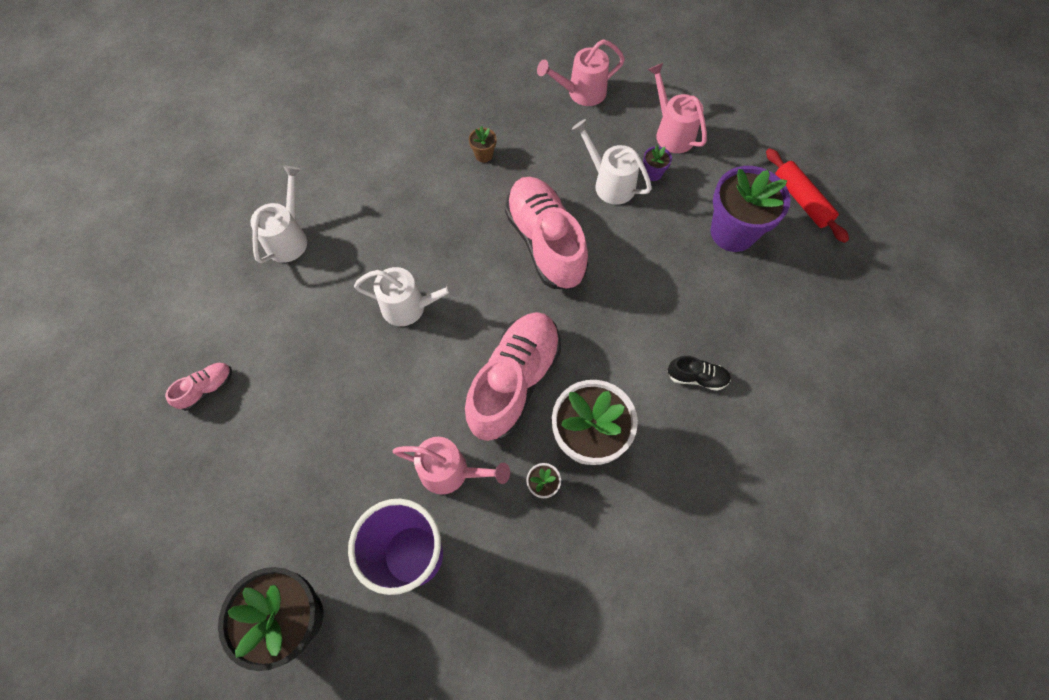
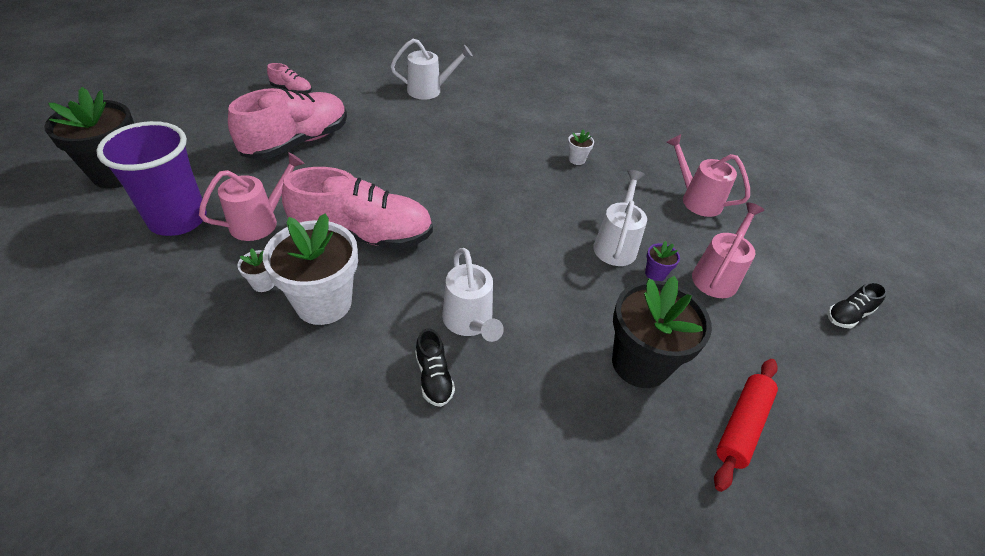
camera: 60 degrees right, 20 degrees down
(410, 307) = (405, 159): white watering can -> white watering can (470, 323)
(451, 472) = (261, 221): pink watering can -> pink watering can turned 120 degrees counterclockwise
(484, 155) = (577, 159): brown flower pot -> white flower pot
(545, 243) = (518, 218): pink shoe -> pink shoe (297, 142)
(732, 232) = (640, 363): purple flower pot -> black flower pot
(739, 76) = (847, 315): none -> black shoe

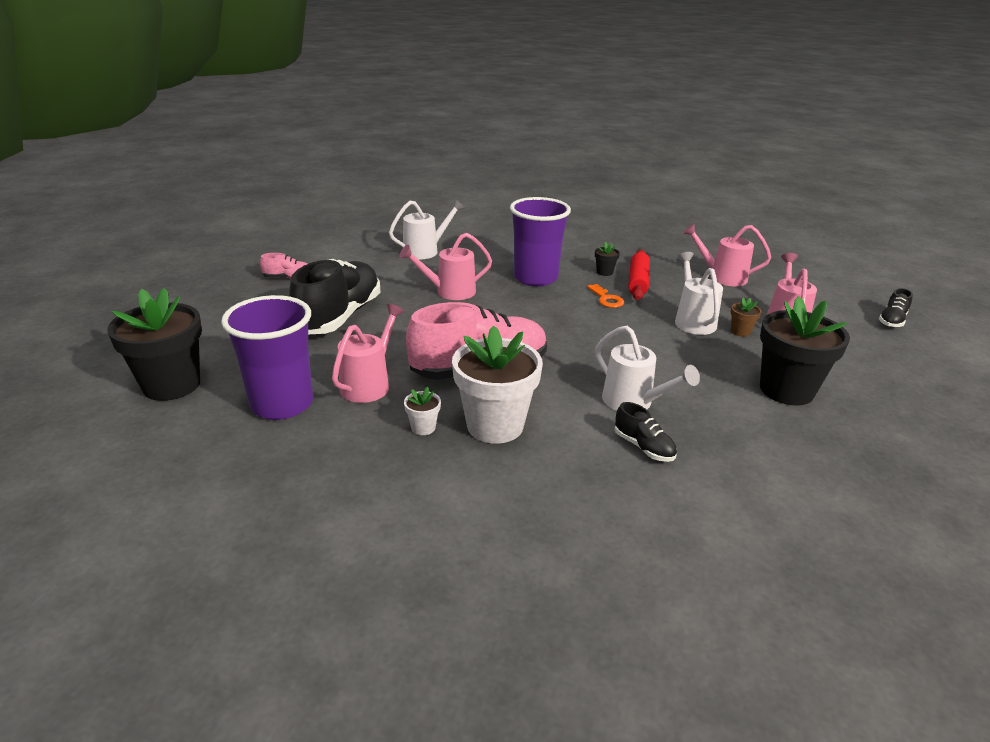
camera: 20 degrees left, 15 degrees down
(297, 142) = (339, 316): pink shoe -> black shoe
(411, 142) = (449, 292): none -> pink watering can
(503, 148) = (535, 278): none -> purple cup
(550, 192) = (606, 299): none -> orange key
(577, 159) = (604, 272): white flower pot -> black flower pot
(655, 274) = (740, 331): purple flower pot -> brown flower pot
(741, 426) = (890, 406): red rolling pin -> red rolling pin (638, 282)

